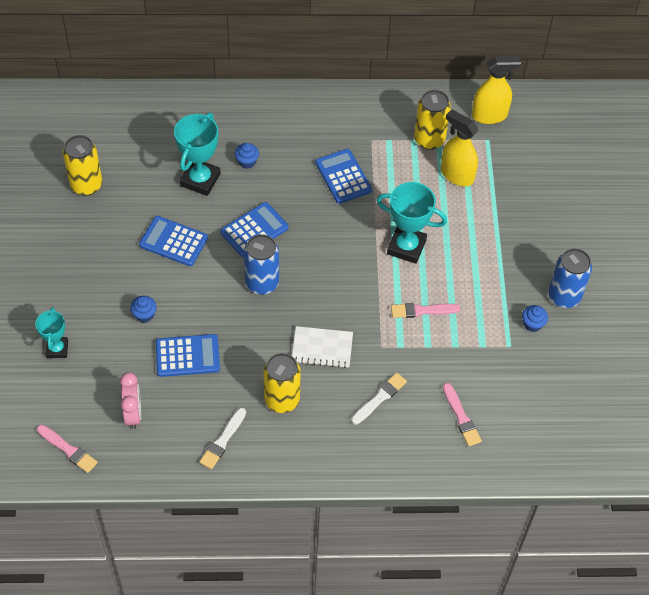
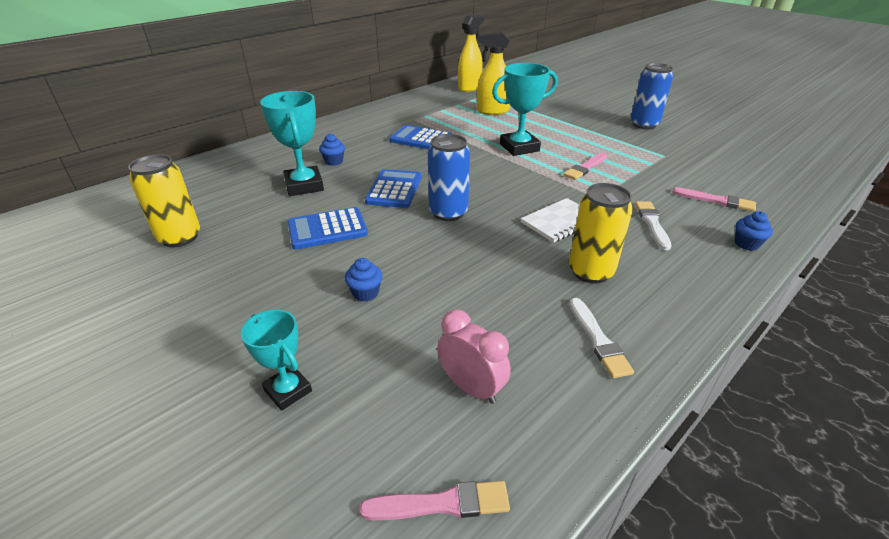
camera: 40 degrees left, 20 degrees down
(187, 356) = (457, 296): blue calculator -> none
(429, 140) = (451, 106): yellow can -> none
(532, 324) = (654, 141): blue cupcake -> blue cupcake (746, 244)

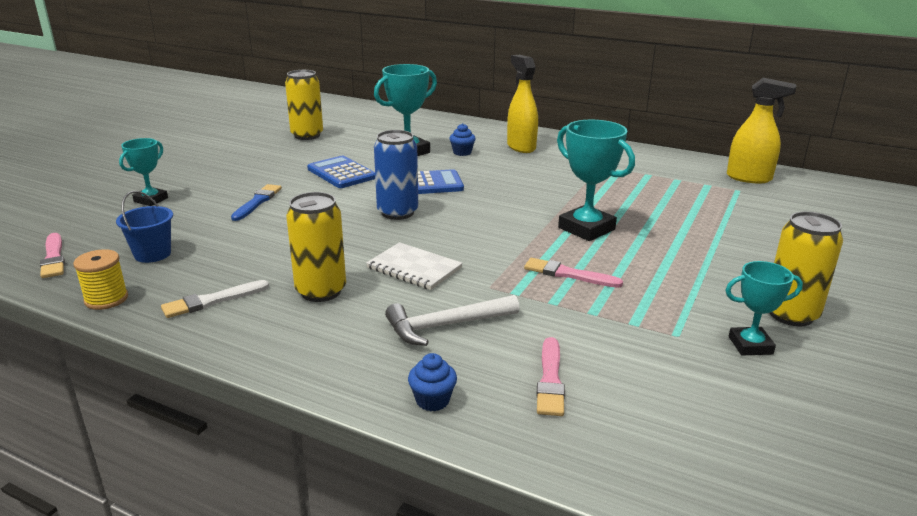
camera: 70 degrees right, 10 degrees down
(365, 293) = (257, 202): blue cupcake -> blue brush
(421, 139) = (551, 177): blue calculator -> none
(471, 387) = (152, 254): pink clock -> blue bucket
(492, 111) = (685, 201): yellow spray bottle -> yellow spray bottle (521, 147)
(581, 430) = (106, 299): none -> yellow spool
(644, 124) = (791, 314): blue can -> yellow can
(652, 223) = (445, 326): white brush -> white hammer
(675, 141) = (750, 345): none -> turquoise trophy

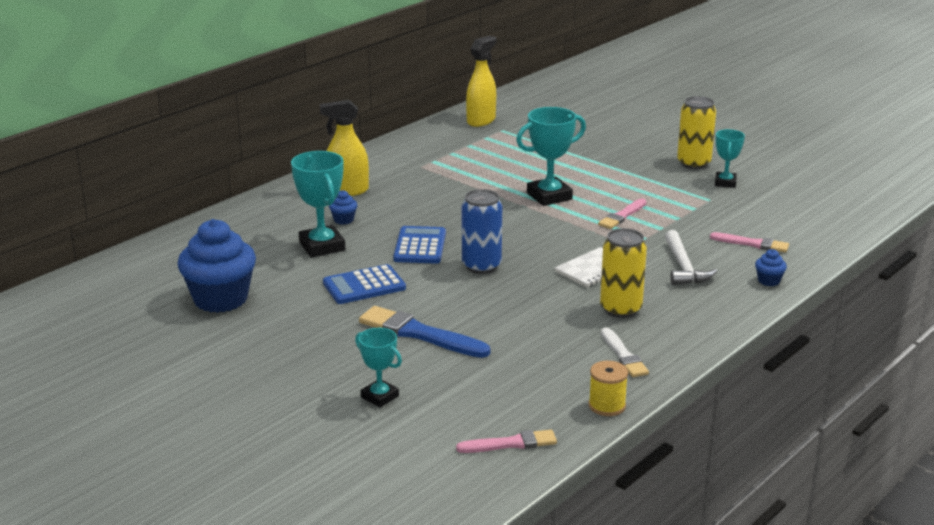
camera: 75 degrees left, 0 degrees up
(152, 254) = (523, 388): blue bucket -> none
(257, 202) = (419, 334): blue brush -> blue brush, size x1.63
(307, 135) = (220, 299): yellow can -> blue cupcake

